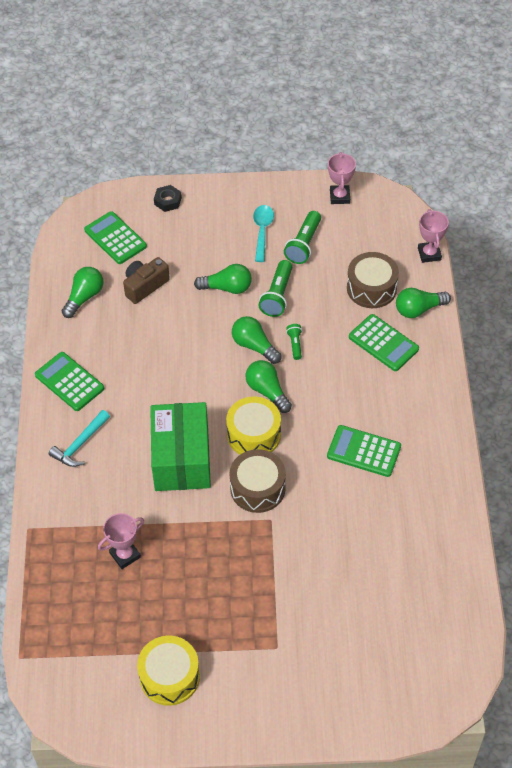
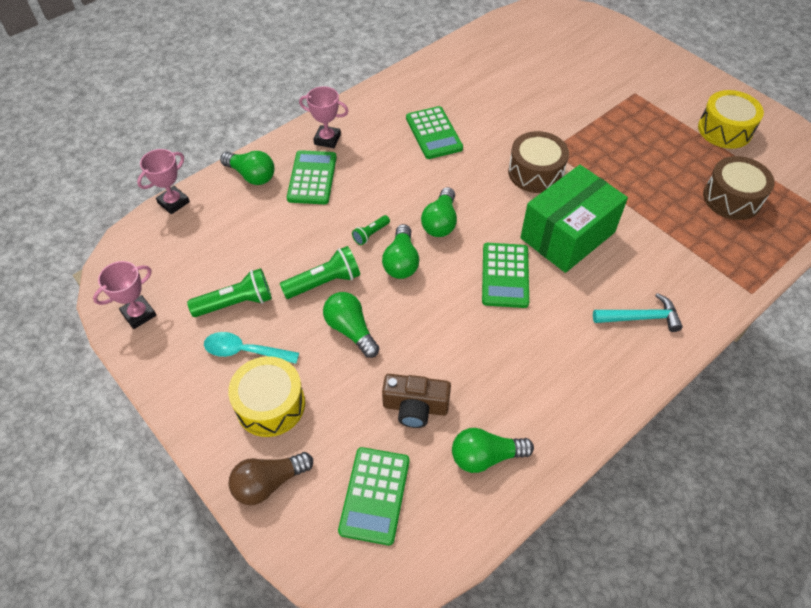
camera: 130 degrees left, 0 degrees up
(69, 382) = (594, 381): green calculator -> green calculator (505, 275)
(125, 555) = (685, 212): pink trophy -> pink trophy (327, 139)
(168, 201) = (269, 483): black nut -> brown light bulb
(254, 435) = (492, 204): yellow drum -> yellow drum (270, 405)
(262, 231) = (244, 351): turquoise spoon -> turquoise spoon turned 45 degrees clockwise
(371, 288) = (253, 219): brown drum -> brown drum (732, 198)

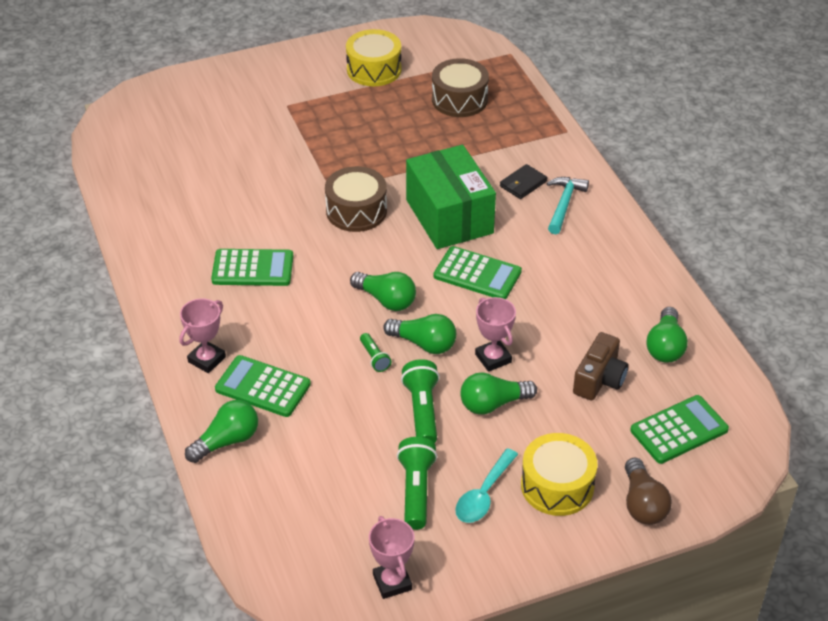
camera: 70 degrees left, 10 degrees down
(173, 202) = (230, 524): pink trophy -> pink trophy (493, 358)
(375, 495) = (679, 430): green calculator -> green calculator turned 60 degrees counterclockwise
(648, 277) = (523, 184): none -> black wallet

